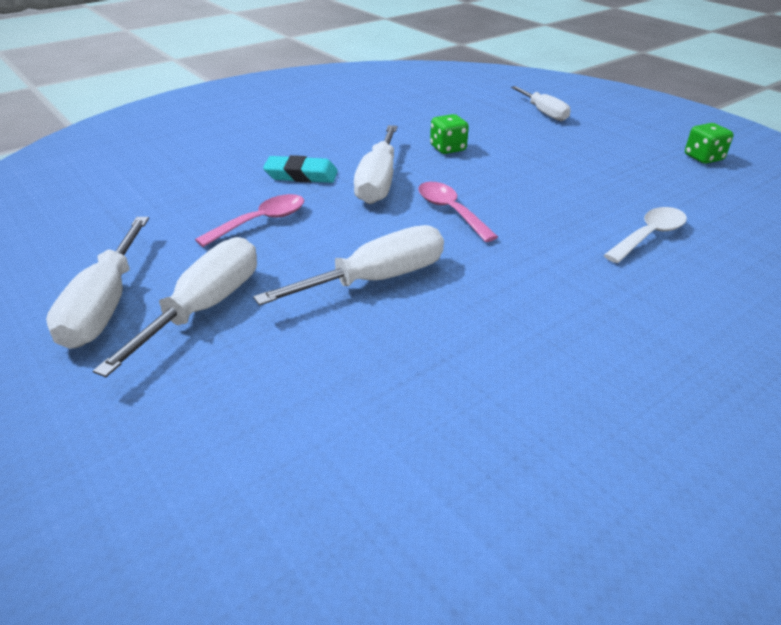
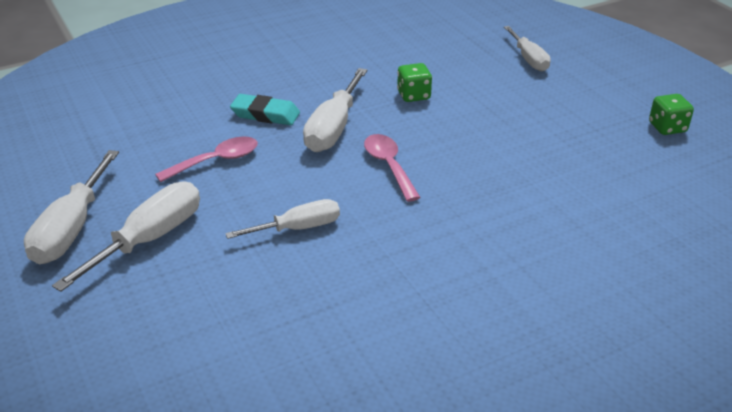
camera: 10 degrees right, 0 degrees up
(376, 279) = (298, 228): white screwdriver -> white screwdriver, size x0.66
(649, 236) = (564, 210): white spoon -> none

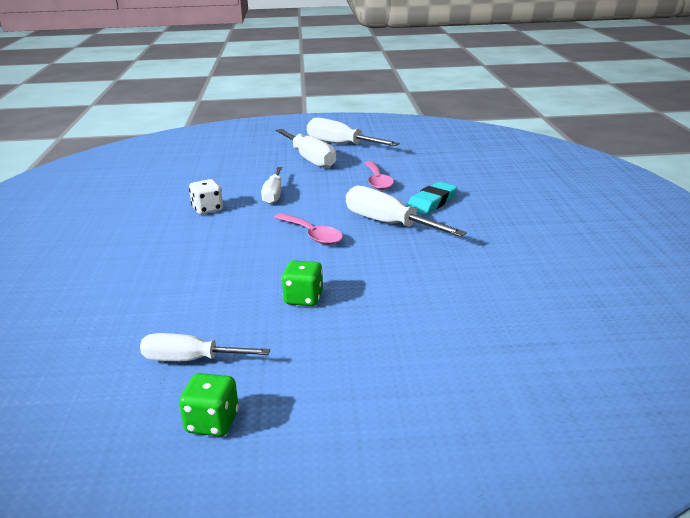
camera: 115 degrees right, 10 degrees down
(374, 267) = (207, 209): none -> white dice
(389, 166) = (312, 235): pink spoon -> pink spoon turned 45 degrees clockwise
(413, 95) = (420, 269): green dice -> green dice (303, 298)
(528, 59) = (463, 372): white screwdriver -> white screwdriver (190, 360)

